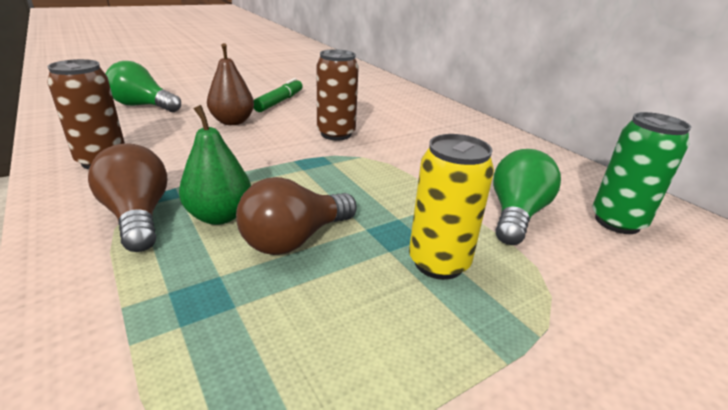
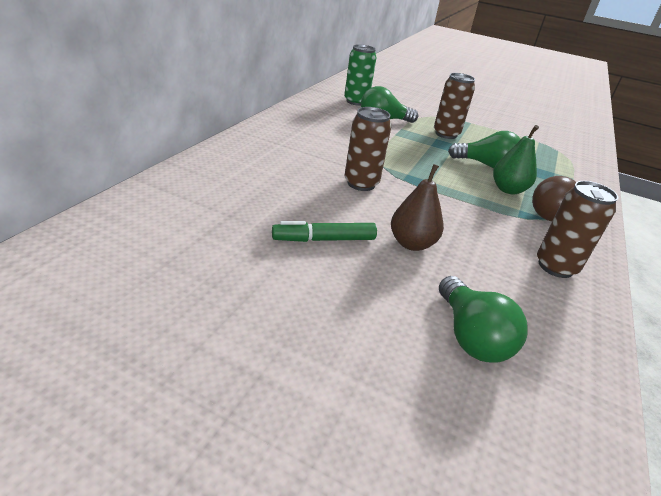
camera: 125 degrees left, 5 degrees up
(295, 239) = (486, 165): brown light bulb -> green light bulb
(438, 263) = (446, 134): yellow can -> brown can

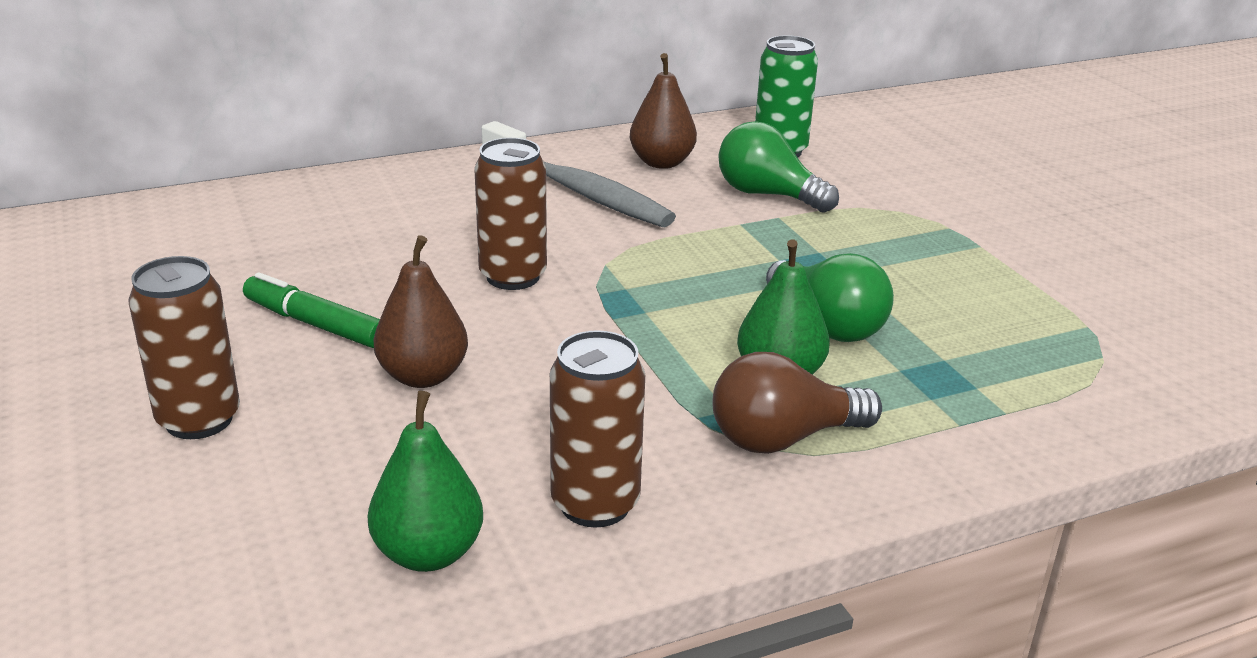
camera: 45 degrees right, 5 degrees down
(316, 137) = (578, 191): none -> grey toothbrush
(324, 116) = (661, 162): none -> brown pear
(446, 134) = (860, 250): brown can -> brown can (199, 420)
(470, 336) = (274, 502): green light bulb -> none
(555, 320) = (428, 553): none -> green pear

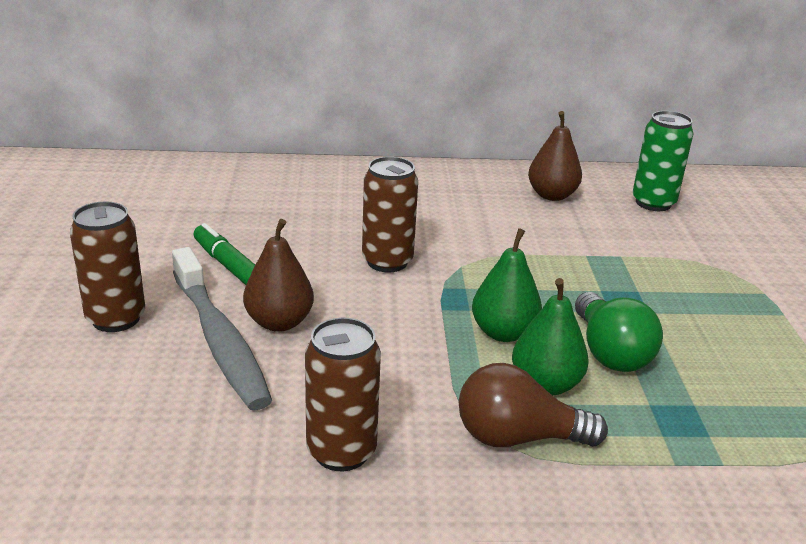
camera: 20 degrees right, 0 degrees up
(428, 553) = (202, 456): green pear -> green pear (503, 333)
(578, 191) = (475, 206): grey toothbrush -> grey toothbrush (220, 340)
(768, 195) = (622, 236): green light bulb -> none

